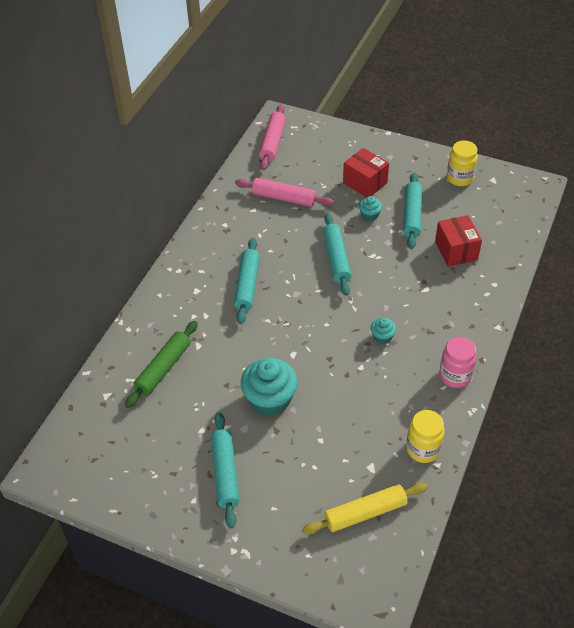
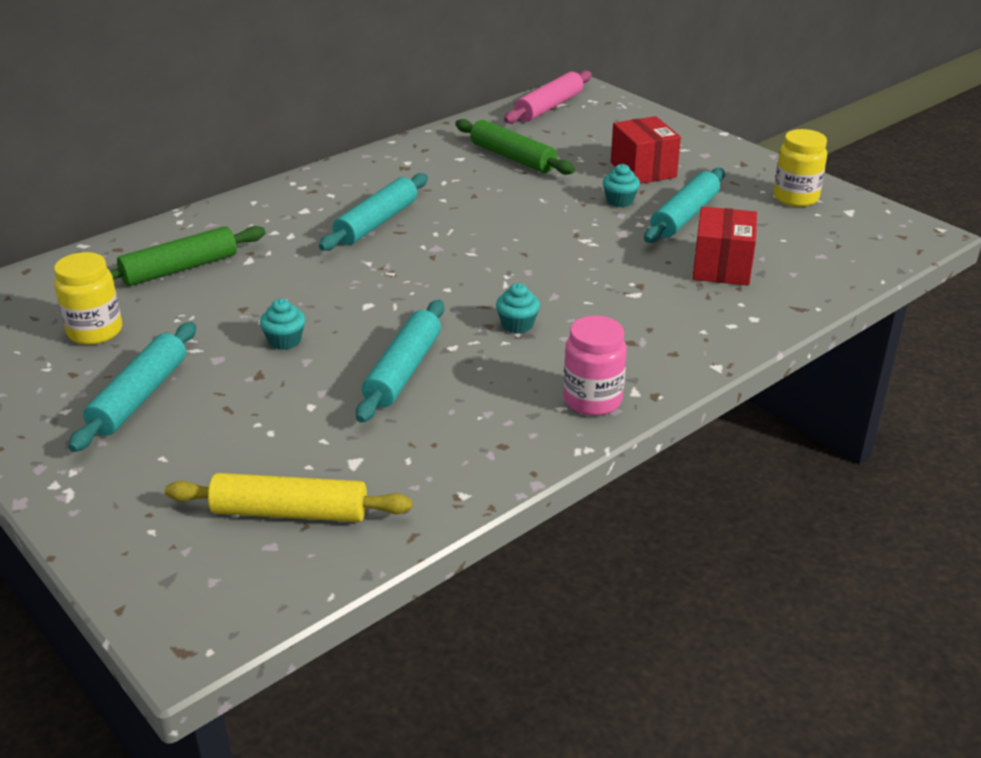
camera: 25 degrees right, 15 degrees down
(270, 399) = (285, 341): turquoise cupcake -> turquoise cupcake, size x0.48
(284, 198) = (512, 157): pink rolling pin -> green rolling pin
(336, 259) = (528, 230): turquoise rolling pin -> turquoise rolling pin (403, 371)
(423, 449) = (457, 468): yellow jar -> yellow jar (95, 332)

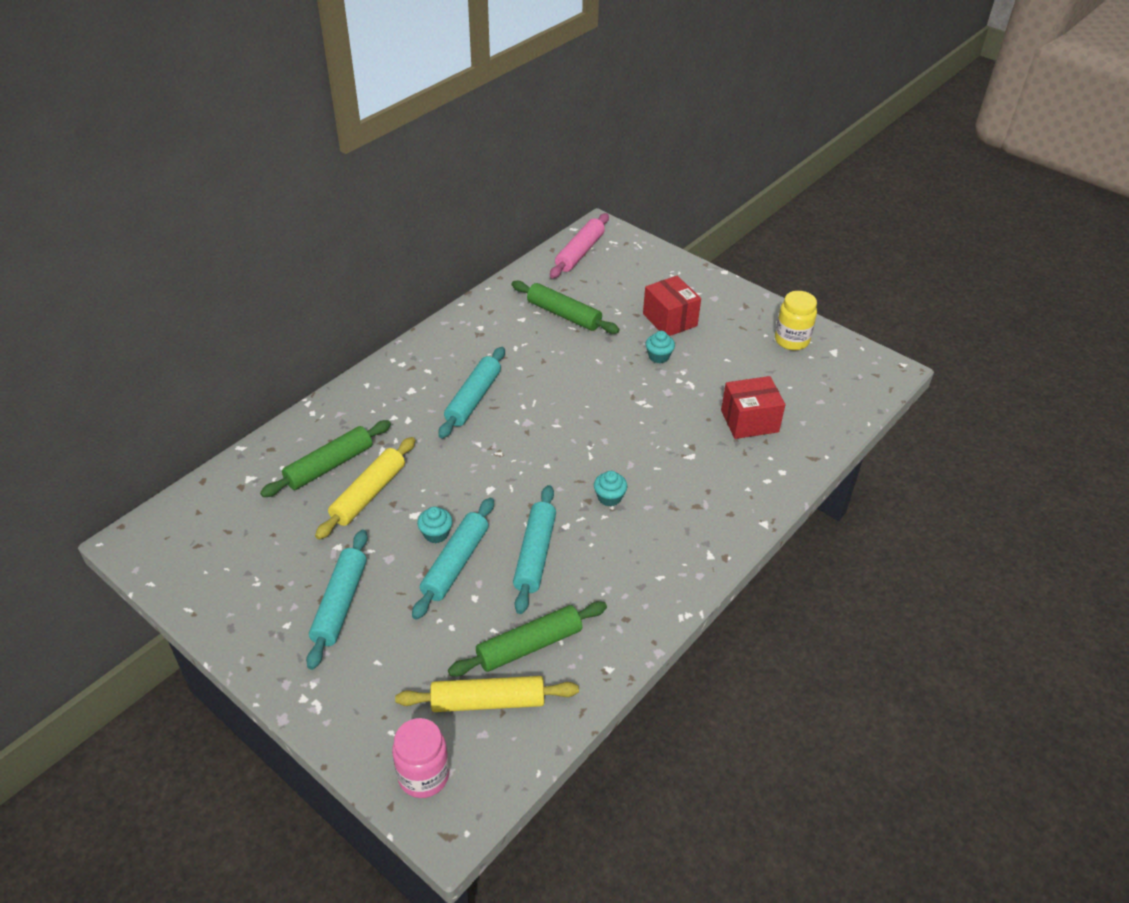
camera: 10 degrees left, 10 degrees up
(95, 332) = (283, 541): yellow jar -> none
(217, 298) = (369, 494): none -> yellow rolling pin
(365, 460) = (529, 646): none -> green rolling pin
(592, 400) = (681, 567): pink jar -> pink jar (423, 776)
(684, 216) = (711, 368): turquoise rolling pin -> turquoise rolling pin (455, 563)
(722, 267) = (749, 421): red box -> red box turned 75 degrees clockwise

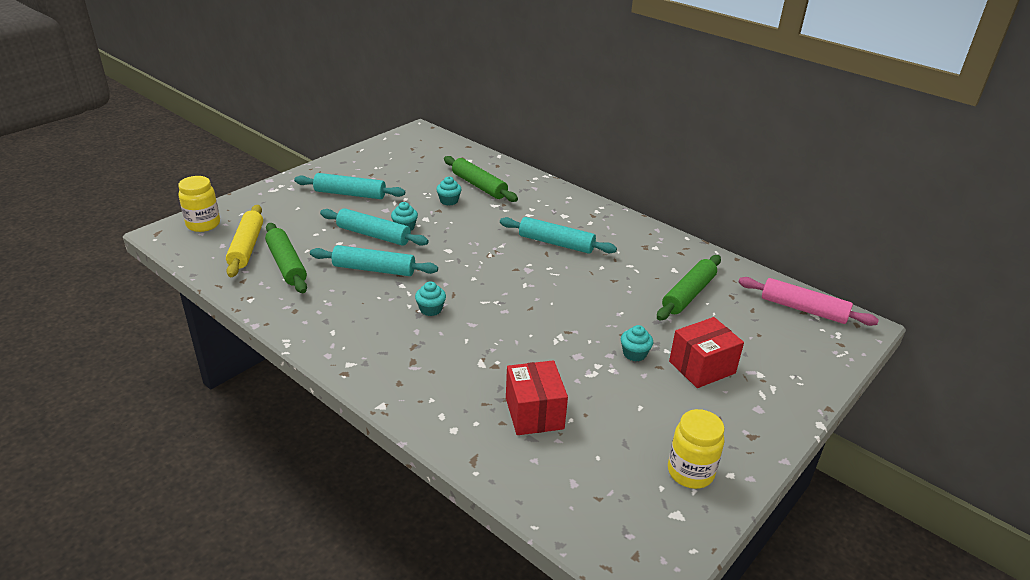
camera: 90 degrees right, 10 degrees down
(369, 494) = (449, 201): yellow rolling pin -> turquoise cupcake
(423, 776) = (203, 224): pink jar -> yellow jar

